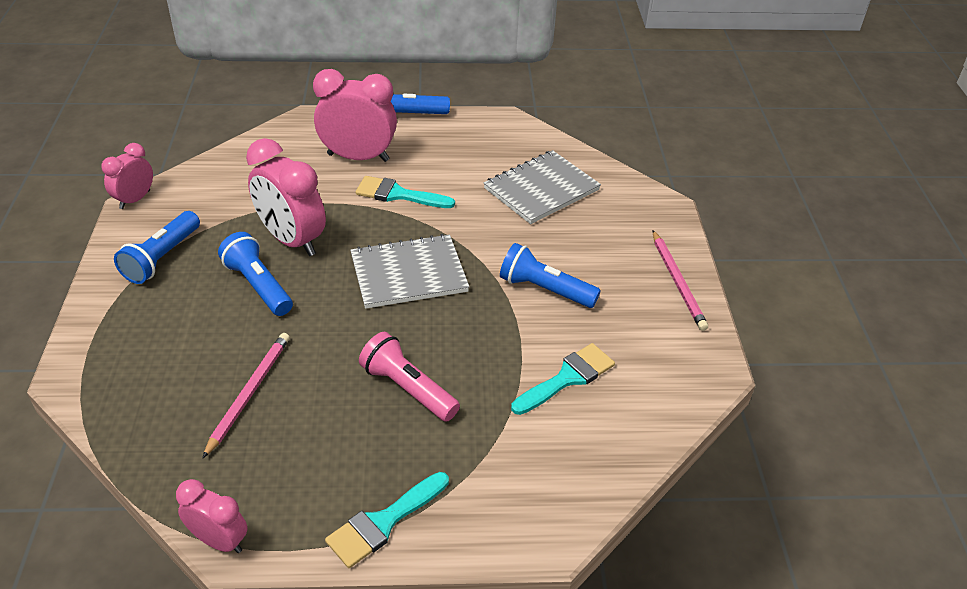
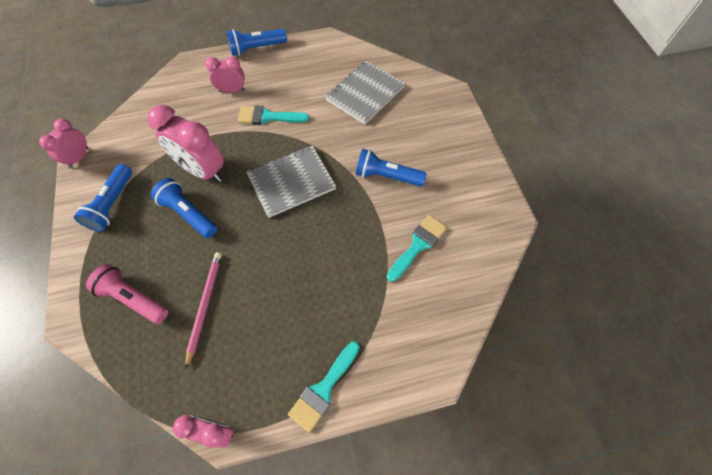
camera: 10 degrees left, 20 degrees up
(358, 157) = (232, 90): pink clock -> pink clock, size x0.58
(408, 388) = (314, 277): pink flashlight -> pink flashlight (133, 298)
(677, 282) = (472, 152): pink pencil -> none

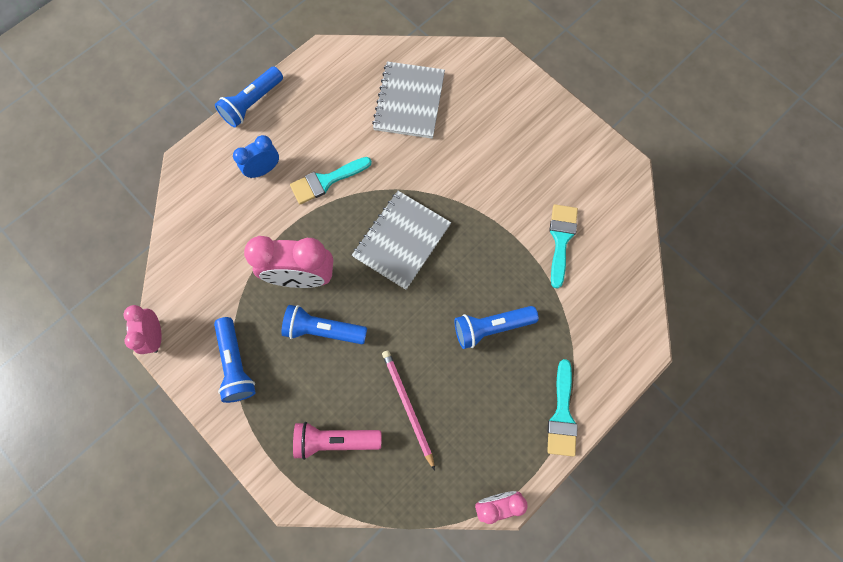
camera: 30 degrees left, 10 degrees up
(232, 90) = (264, 170): pink clock -> blue clock
(386, 176) = (489, 184): blue flashlight -> blue flashlight (491, 327)

